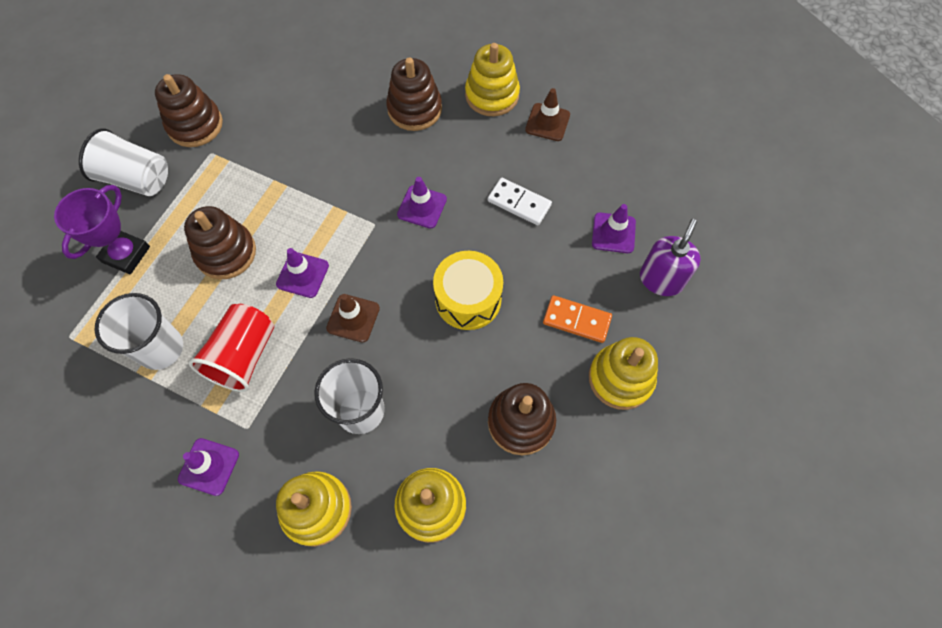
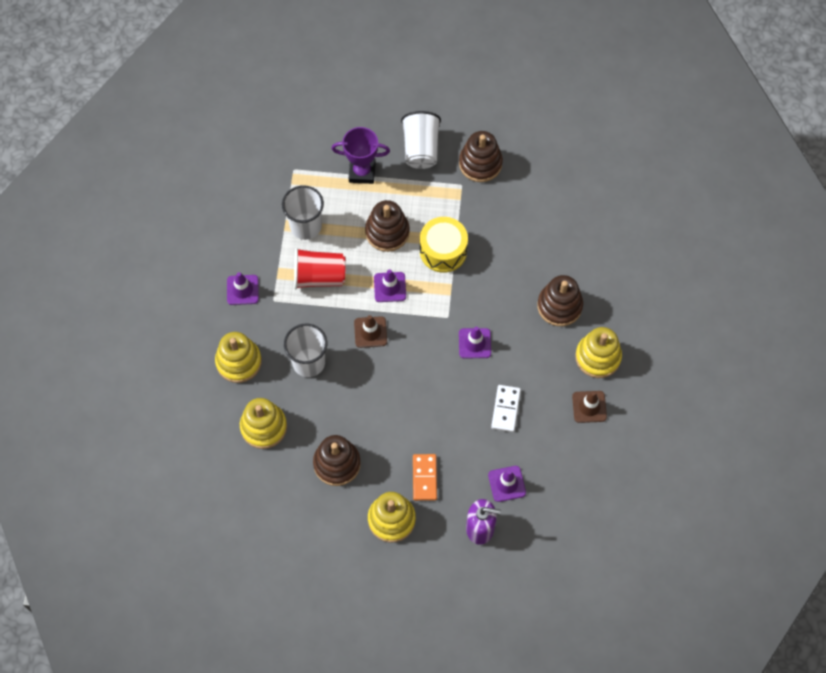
camera: 70 degrees right, 0 degrees up
(468, 299) = (413, 400): yellow drum -> yellow drum (443, 251)

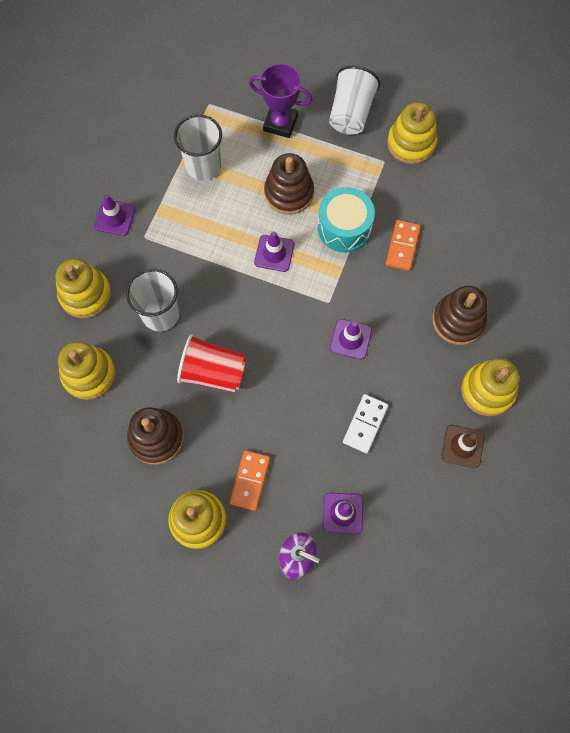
camera: 15 degrees right, 5 degrees up
(319, 277) = (201, 223): red cup -> red cup (213, 372)
(370, 332) = (238, 297): brown traffic cone -> none
(443, 251) = (344, 228): yellow drum -> turquoise drum
(480, 163) = (411, 143): brown stacking toy -> yellow stacking toy
(496, 255) = (402, 246): none -> orange domino

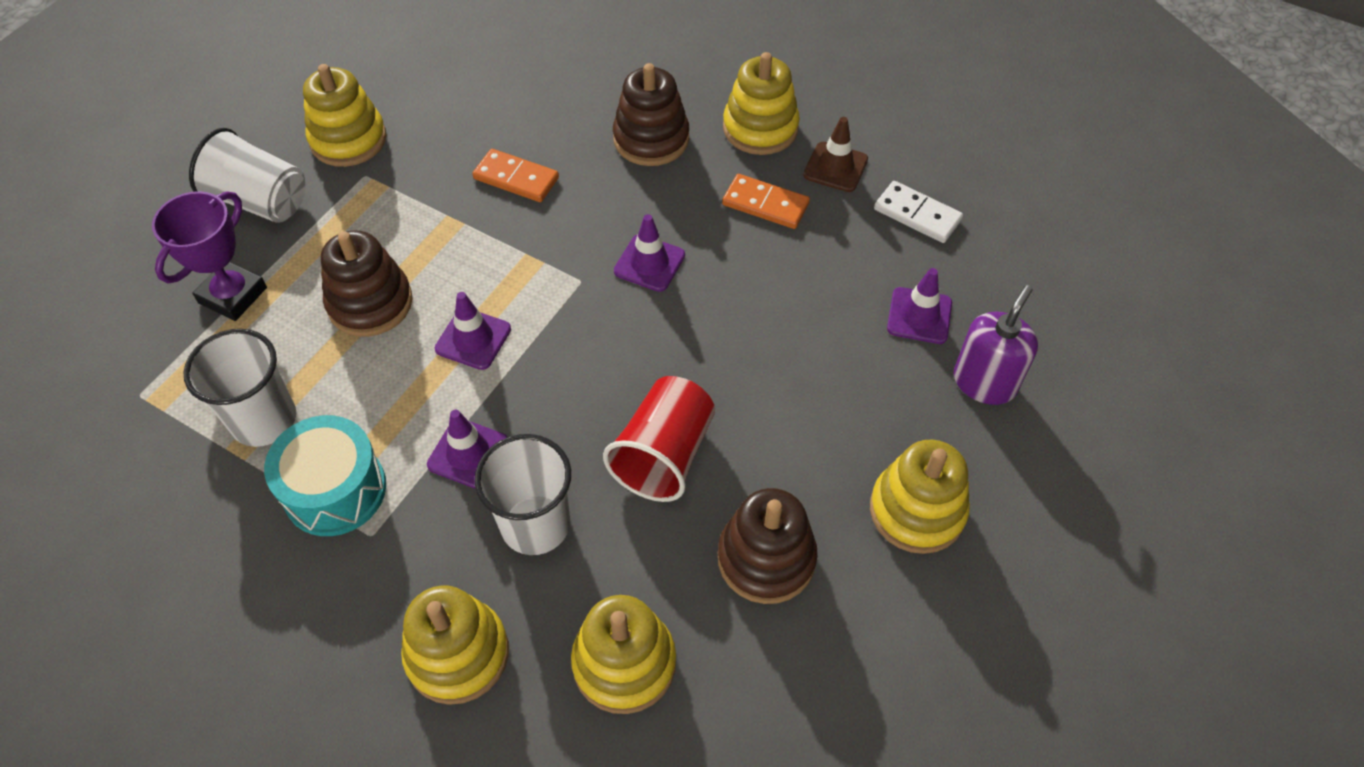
camera: 80 degrees left, 15 degrees down
(115, 218) = (311, 582): purple traffic cone -> purple traffic cone (468, 453)
(250, 481) = (858, 427): orange domino -> orange domino (765, 204)
(344, 228) = (460, 241): turquoise drum -> turquoise drum (335, 490)
(365, 424) = (787, 268): white domino -> white domino (917, 215)

